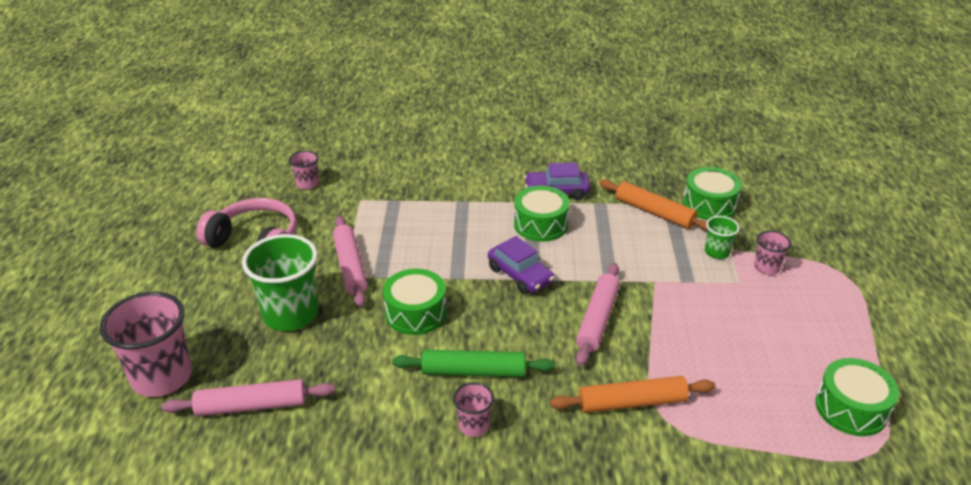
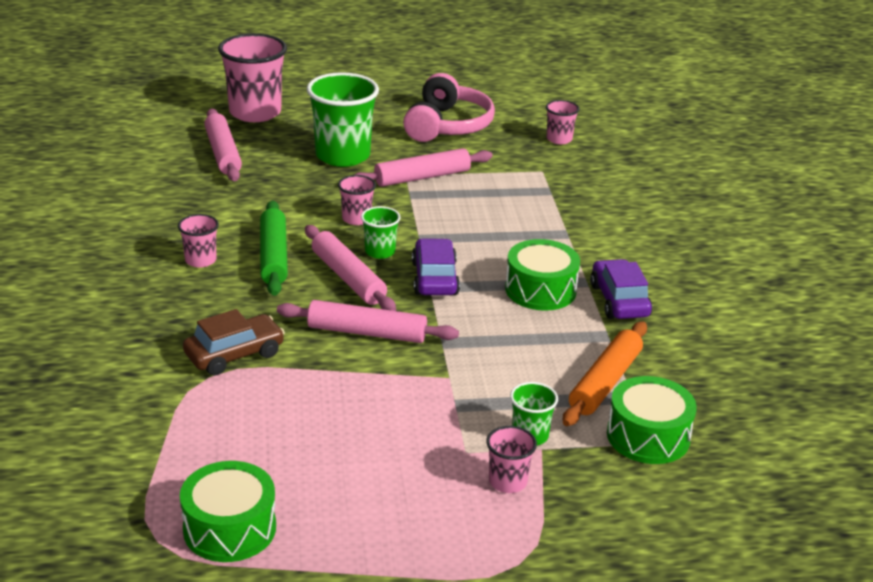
camera: 80 degrees right, 5 degrees down
(415, 313) = (356, 219): green drum -> pink cup
(475, 303) = (380, 252): none -> green cup
(515, 325) = (348, 278): none -> pink rolling pin
(520, 275) = (434, 278): purple car -> purple car turned 135 degrees clockwise
(631, 402) = (234, 354): orange rolling pin -> brown car

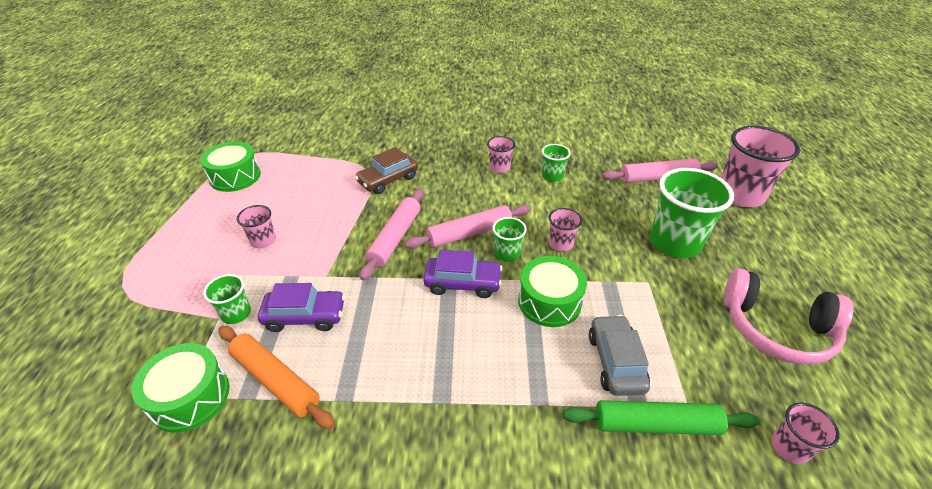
camera: 100 degrees right, 10 degrees up
(220, 221) = (552, 176): none -> green cup
(234, 354) = (388, 180): brown car -> brown car turned 75 degrees clockwise
(273, 256) = (503, 198): green rolling pin -> green rolling pin (655, 424)
(422, 177) = (645, 294): pink rolling pin -> none
(507, 482) = (197, 293): pink cup -> pink cup (263, 241)
(509, 197) = (615, 362): none -> grey car
(540, 290) = (432, 358): green drum -> green drum (549, 301)
(619, 300) = (401, 427): purple car -> purple car (305, 316)

